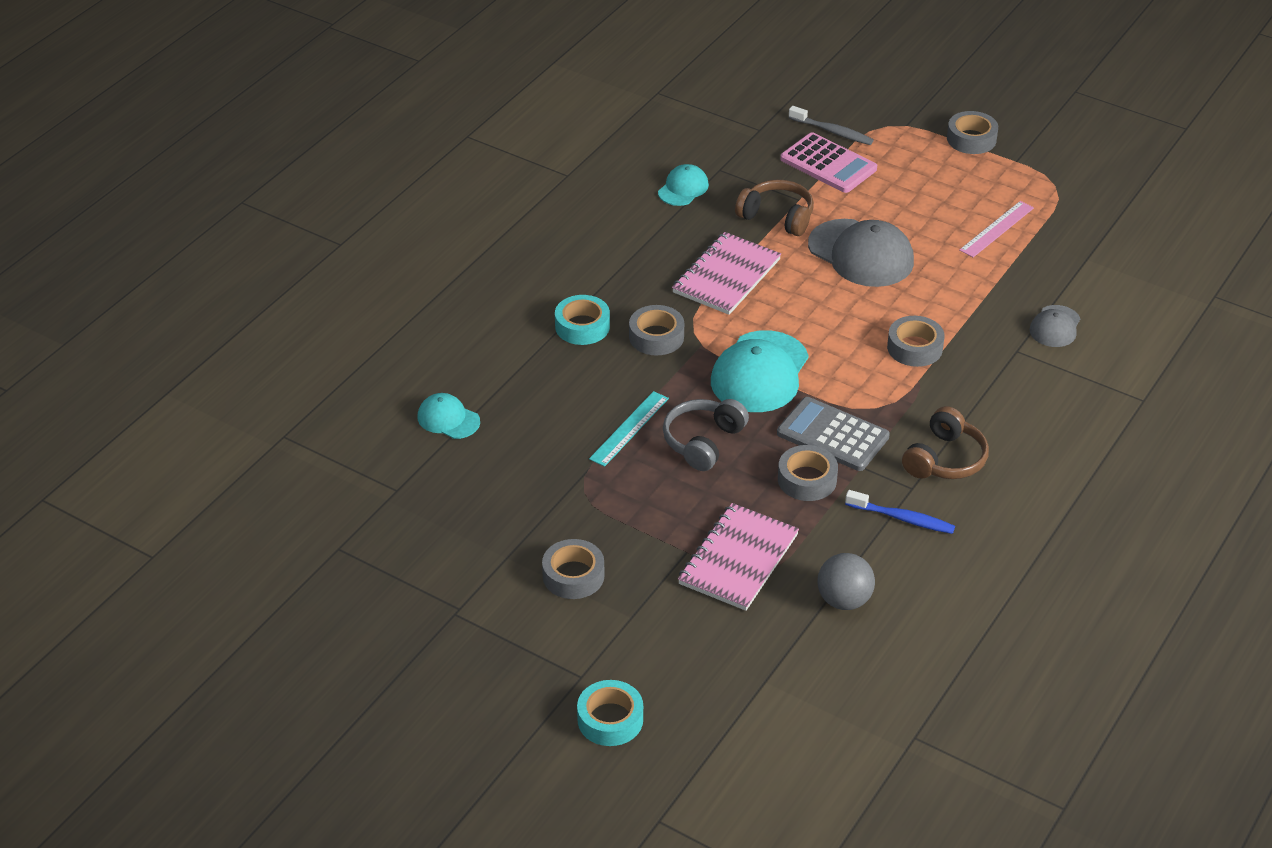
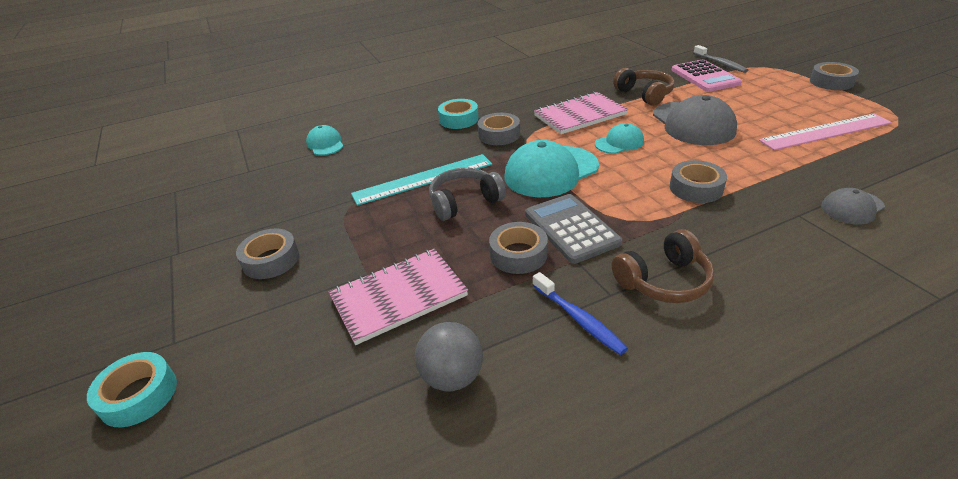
camera: 35 degrees right, 5 degrees down
(629, 428) = (423, 179): turquoise ruler -> turquoise ruler, size x1.51
(683, 188) = (593, 72): turquoise cap -> turquoise cap (619, 143)
(997, 229) = (825, 132): pink ruler -> pink ruler, size x1.51

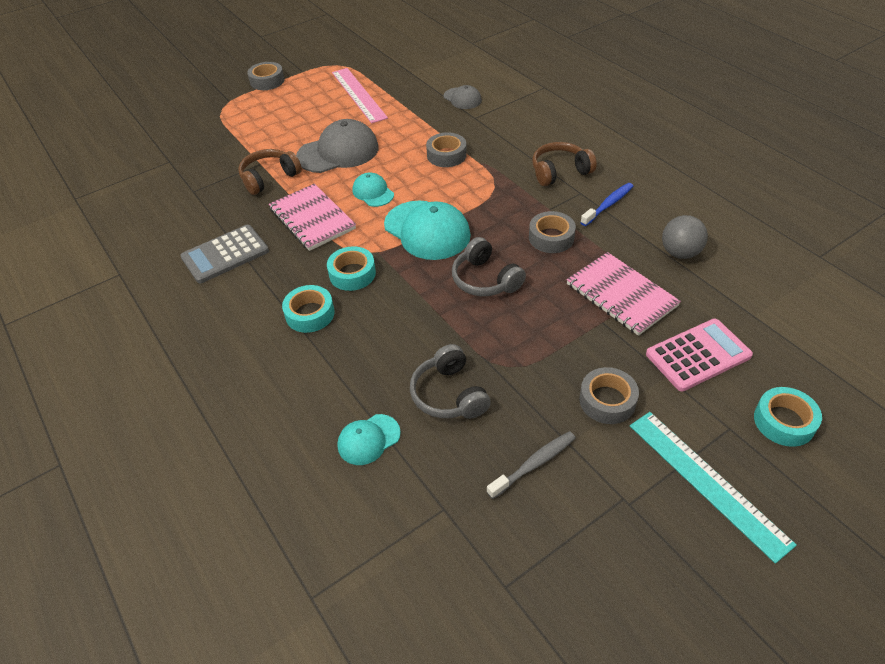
camera: 100 degrees left, 10 degrees up
(340, 176) = (449, 394): none -> grey headphones
(423, 179) = (448, 318): turquoise ruler -> turquoise ruler (707, 482)
(499, 135) = (352, 274): grey tape -> turquoise tape
(571, 228) = (512, 213): grey calculator -> grey calculator (225, 254)
(664, 281) = (559, 172): brown headphones -> brown headphones turned 75 degrees counterclockwise
(705, 77) = (236, 141): pink calculator -> pink calculator (698, 355)
(720, 63) = (205, 130): grey toothbrush -> grey toothbrush (534, 464)

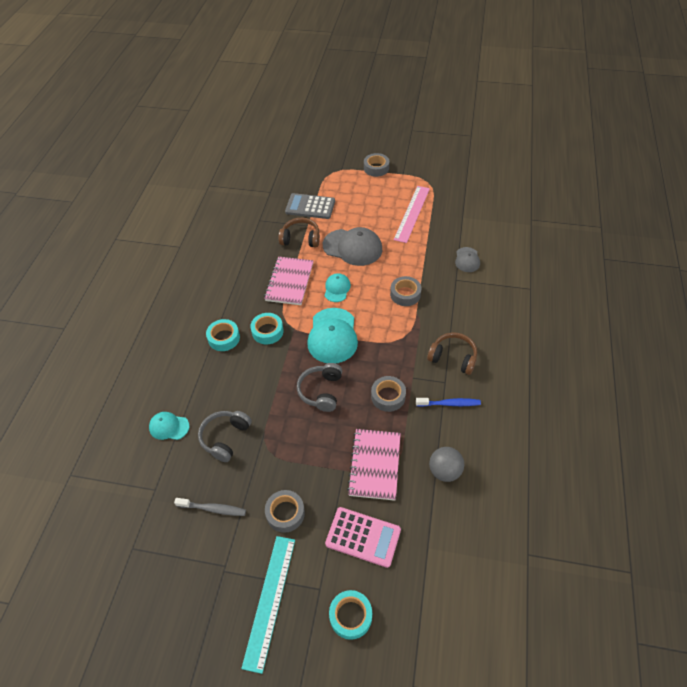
camera: 45 degrees right, 5 degrees up
(225, 254) = (230, 272): grey calculator -> grey calculator (310, 207)

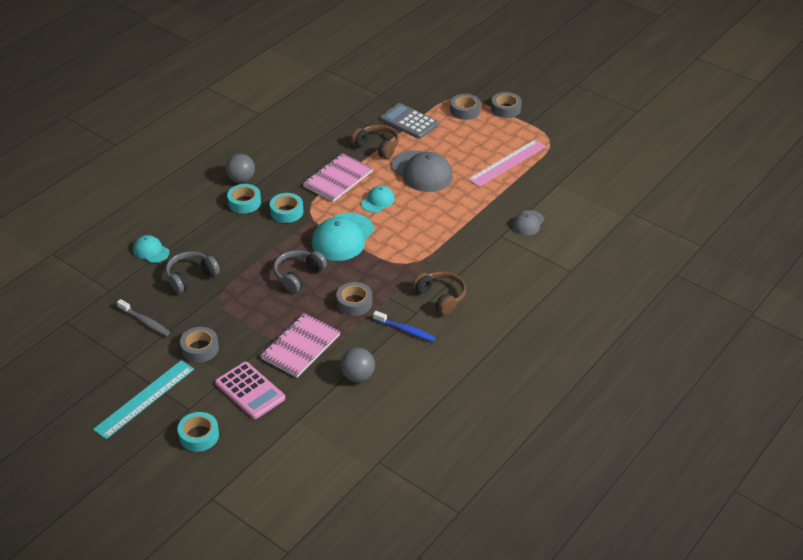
camera: 25 degrees right, 10 degrees down
(205, 316) = (241, 179): none -> grey ball
(405, 294) = (439, 229): grey tape -> grey tape (465, 110)

